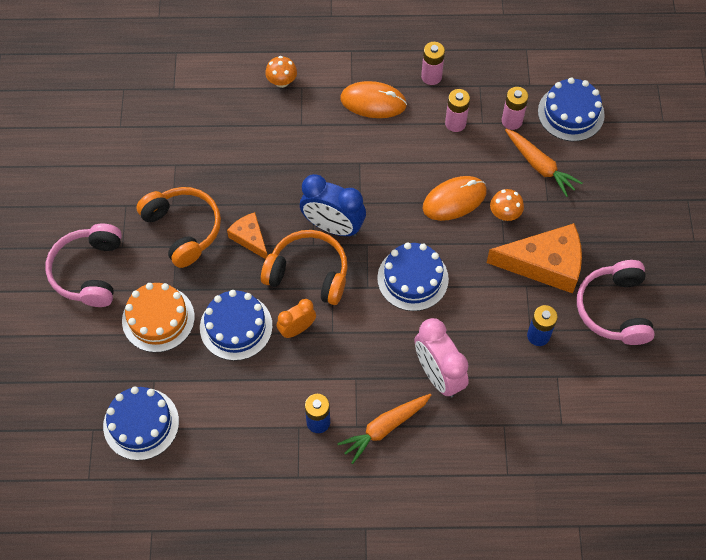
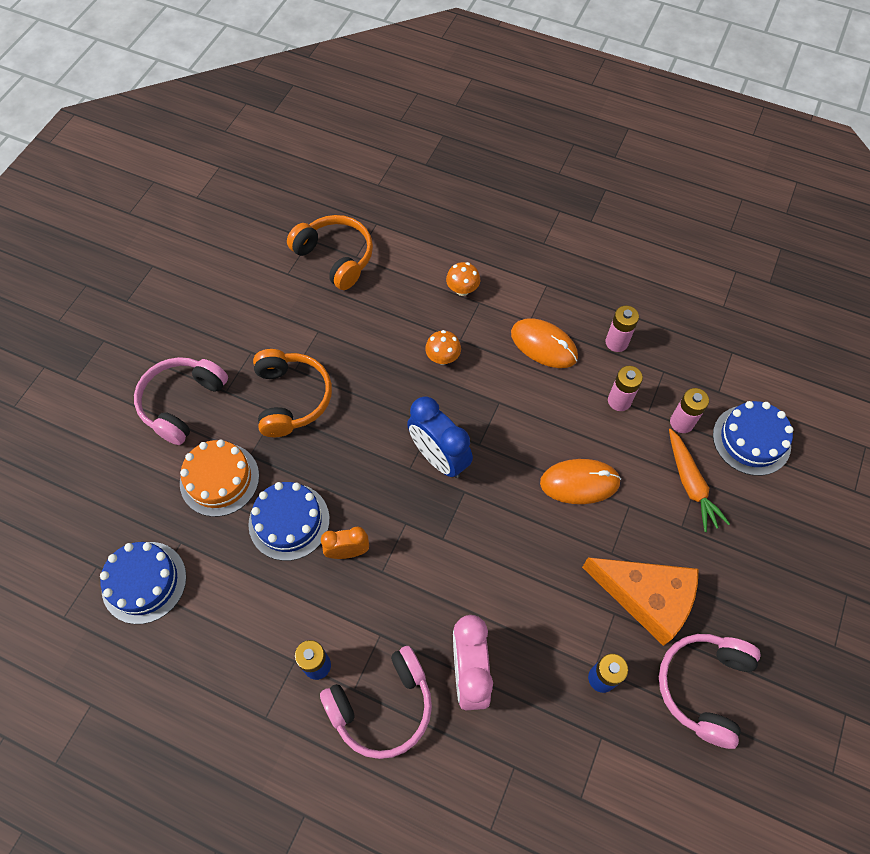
camera: 25 degrees right, 0 degrees up
(250, 238) = (350, 435): orange cheese -> none
(308, 273) = (389, 497): orange headphones -> orange headphones (335, 257)
(384, 428) = (382, 706): orange carrot -> pink headphones
(412, 278) = (494, 550): blue cake -> none
(505, 214) = (627, 521): orange mushroom -> orange mushroom (443, 357)

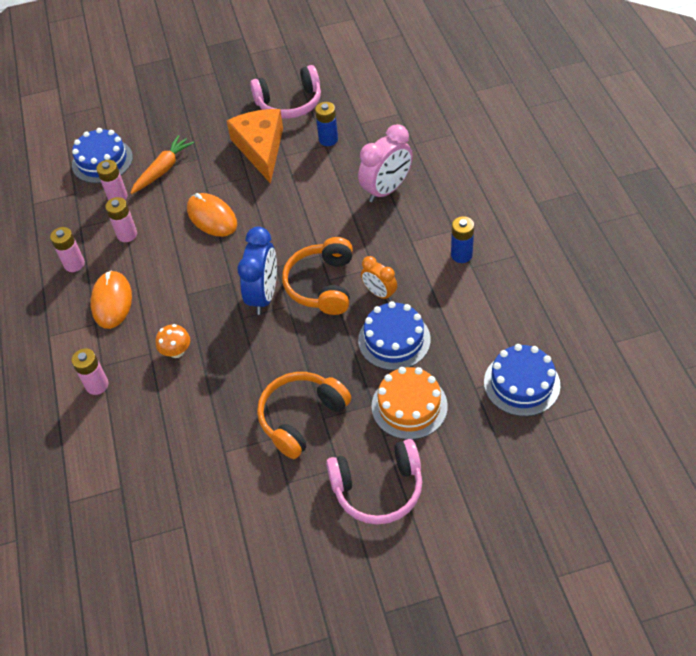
camera: 125 degrees left, 10 degrees down
(335, 257) = (134, 502): orange headphones -> orange headphones (322, 285)
(382, 706) = (447, 211): pink headphones -> none
(462, 289) = (97, 385): orange mushroom -> pink battery

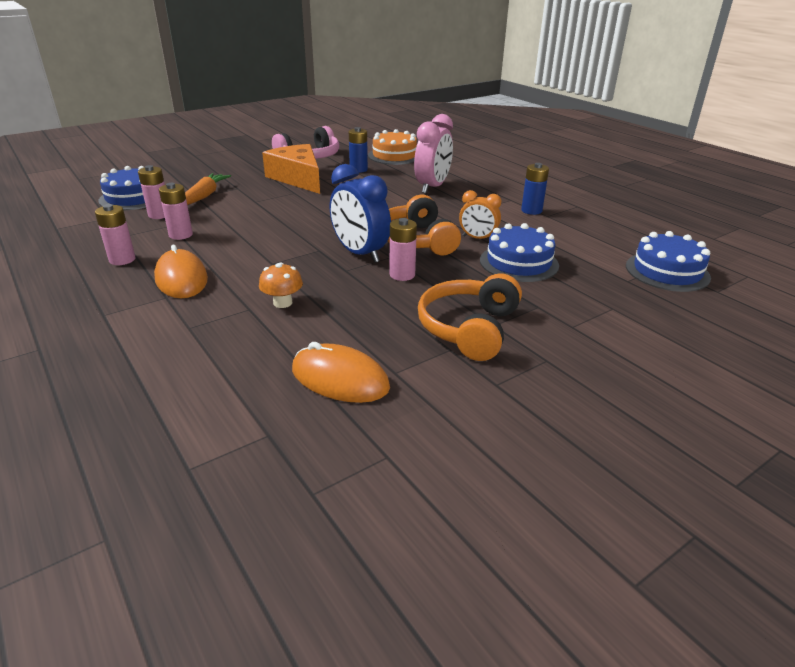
camera: 25 degrees left, 20 degrees down
(97, 385) = (188, 344): pink battery -> pink battery (402, 275)
(212, 217) = (272, 216): orange mouse -> orange mouse (340, 379)
(264, 295) = (360, 253): blue clock -> blue clock turned 150 degrees clockwise
(378, 488) = (608, 368): pink headphones -> none
(409, 406) = (577, 302): orange cake -> orange cake (394, 156)

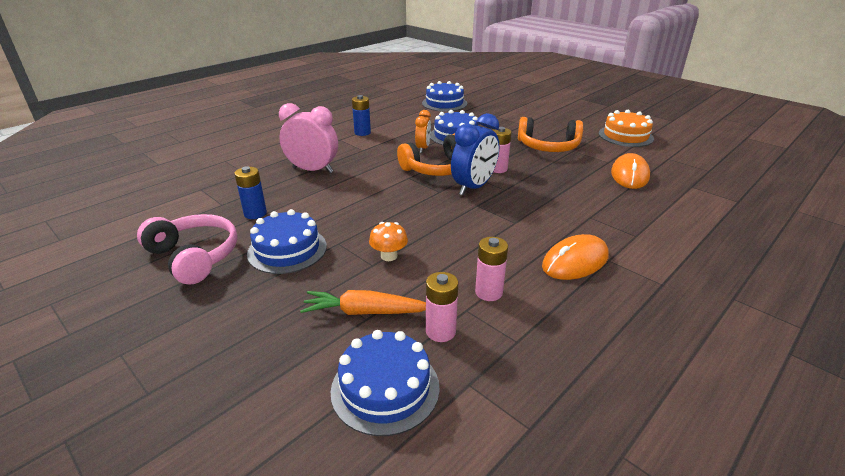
camera: 100 degrees left, 0 degrees up
(122, 260) = (569, 314): pink battery -> none
(282, 303) = (571, 205): orange mushroom -> orange mushroom (389, 256)
(298, 178) = (287, 250): orange cheese -> blue cake
(394, 156) = (203, 197): orange cake -> orange cake (625, 136)

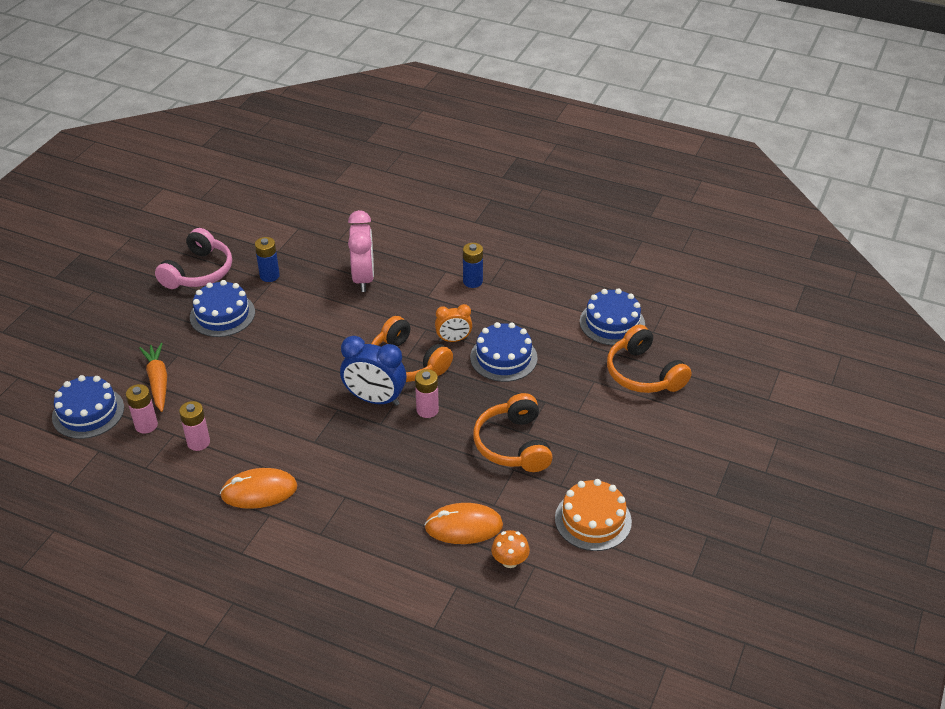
camera: 70 degrees right, 10 degrees up
(389, 256) = (231, 373): orange mushroom -> orange mushroom (510, 561)
(497, 104) = (643, 373): none -> orange headphones
(575, 261) = (259, 491): orange mouse -> orange mouse turned 45 degrees counterclockwise

